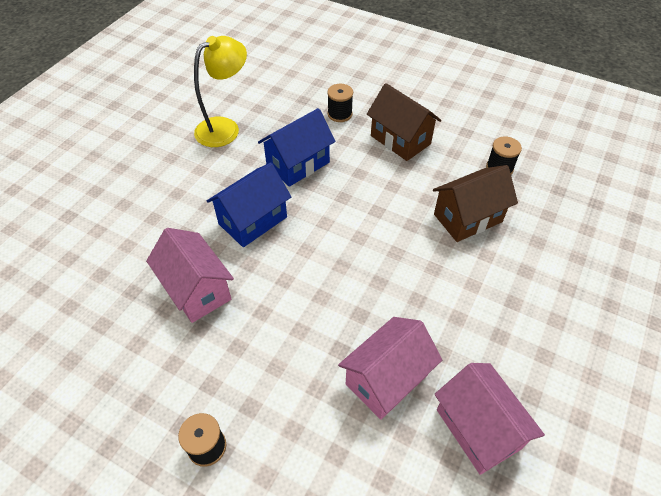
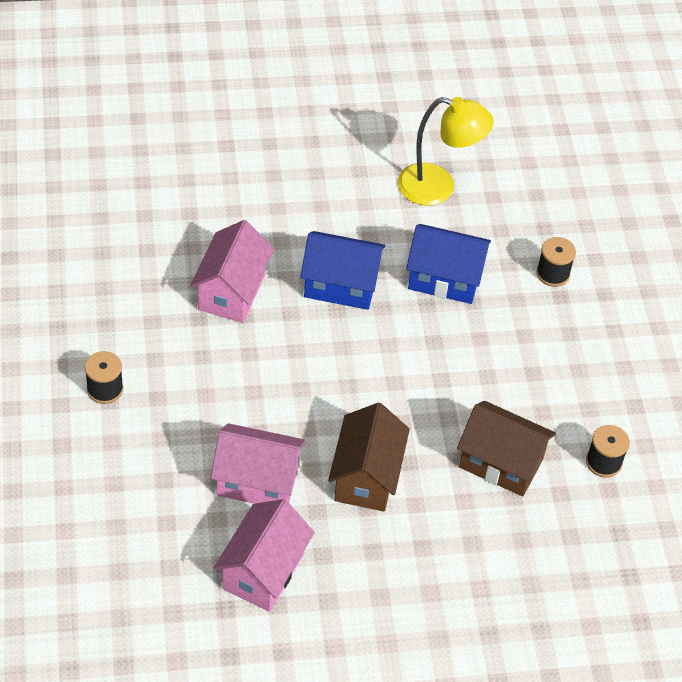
camera: 50 degrees right, 0 degrees up
(400, 140) = (564, 349): brown house -> brown house (366, 477)

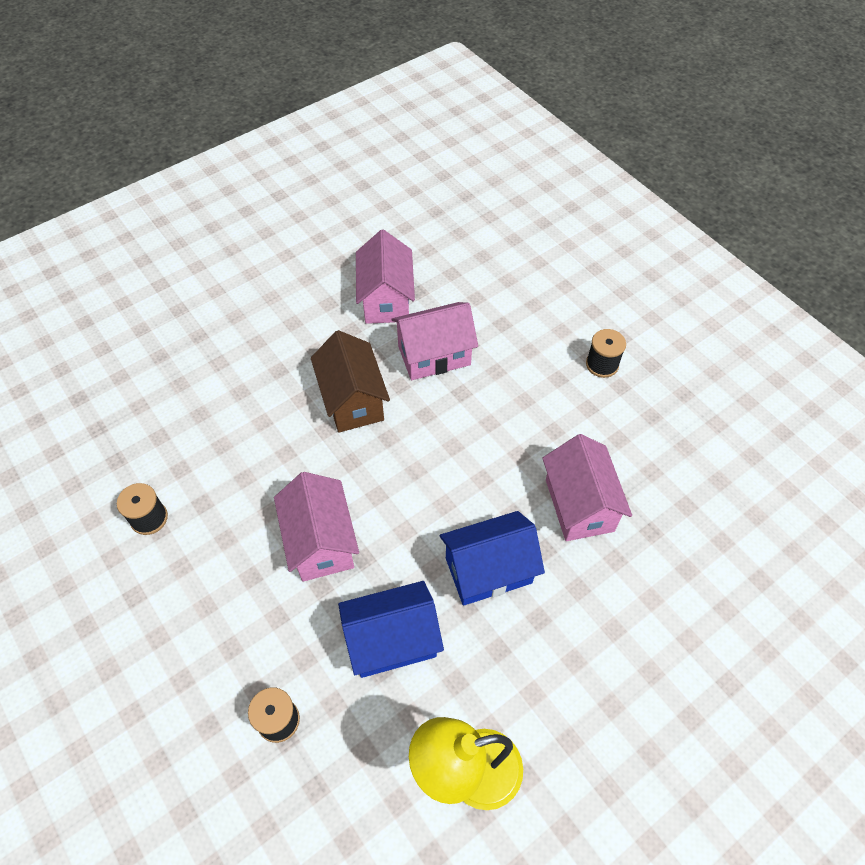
camera: 155 degrees right, 5 degrees up
(463, 370) = (321, 542): none -> pink house
(501, 463) = (244, 469): brown house -> none

